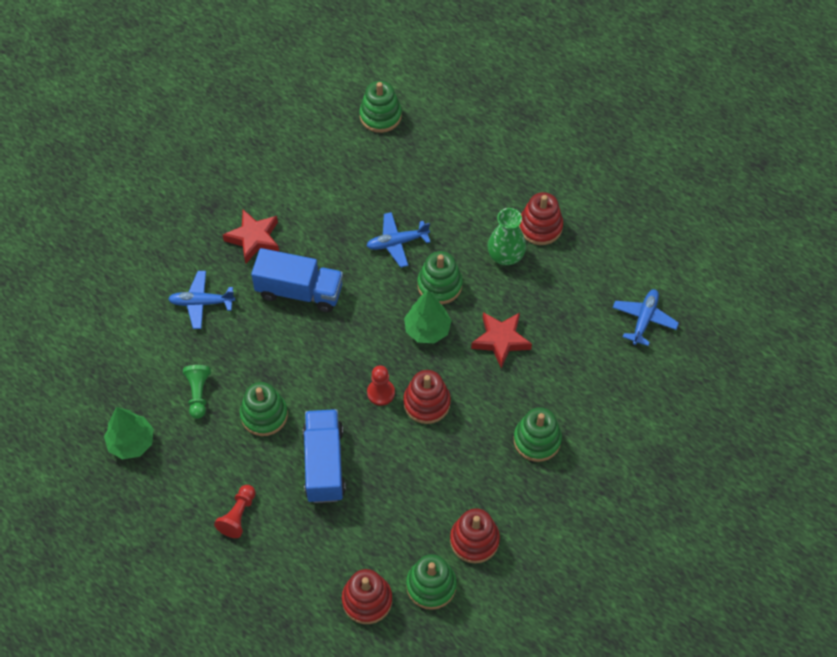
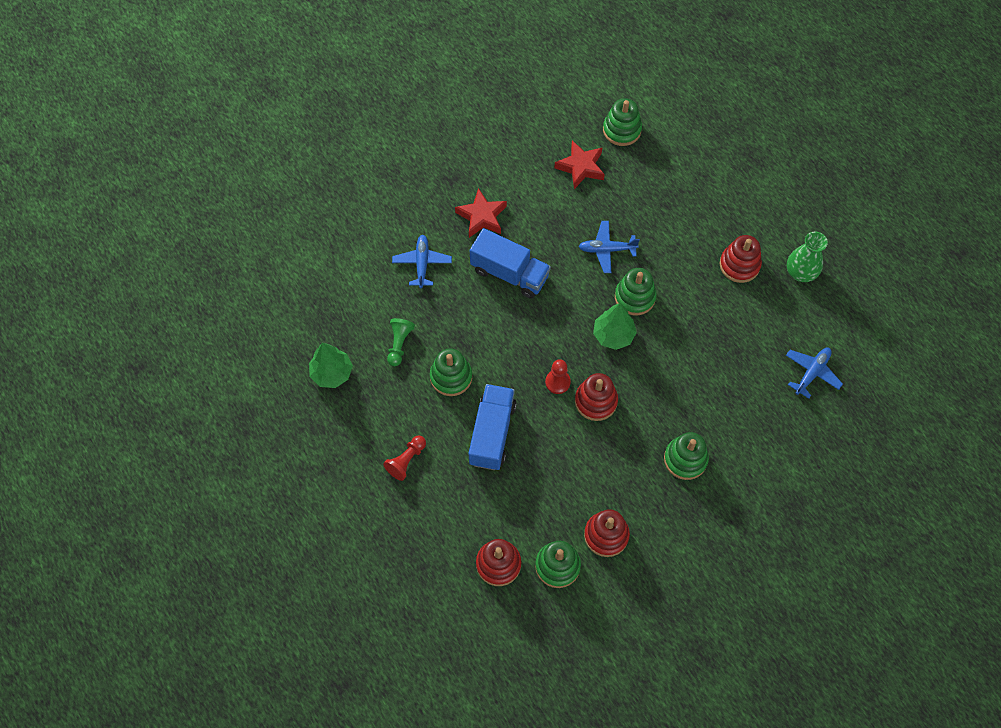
camera: 15 degrees right, 5 degrees up
(201, 303) = (422, 263): blue plane -> blue plane turned 75 degrees clockwise
(501, 340) = (676, 361): red star -> red star (581, 167)
(505, 255) = (701, 284): green vase -> green vase (800, 272)

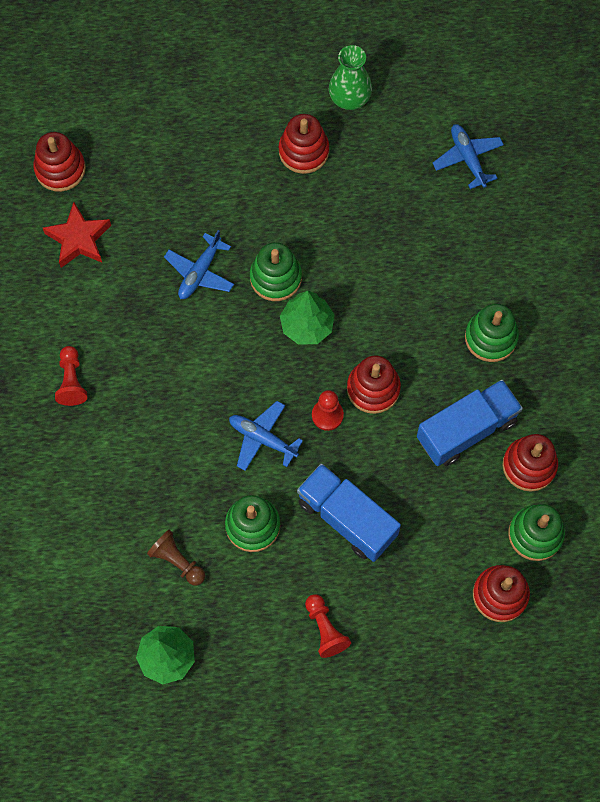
camera: 60 degrees left, 5 degrees up
(399, 344) = (177, 561): green pawn -> brown pawn
(422, 263) = (89, 480): blue plane -> blue plane (262, 438)
(482, 216) = (72, 381): red star -> red pawn
(509, 273) = (164, 391): blue truck -> blue truck (466, 430)
(621, 130) = (60, 169): green stacking toy -> red stacking toy

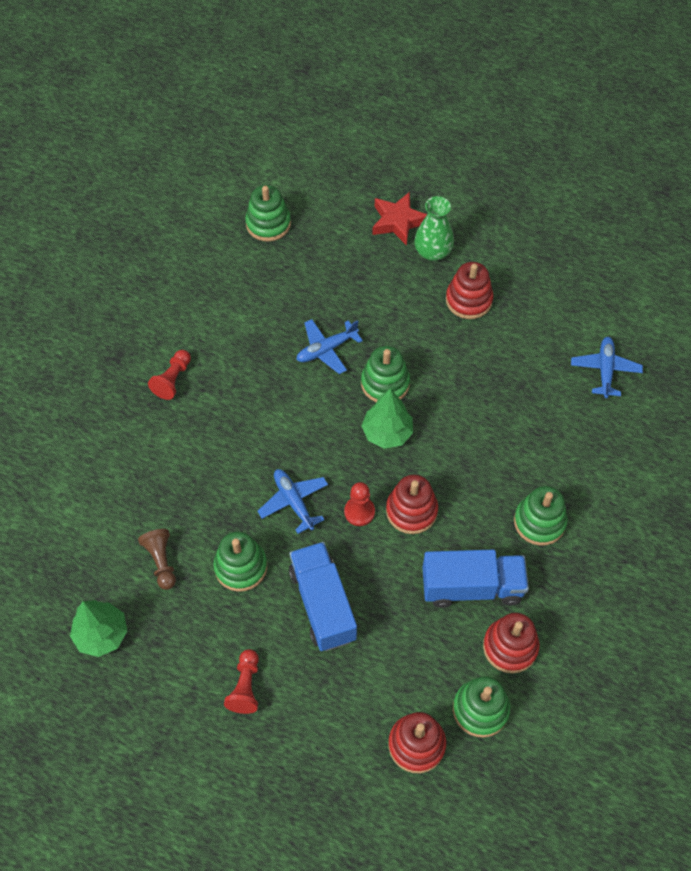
camera: 30 degrees right, 10 degrees down
(60, 169) = (268, 224): red stacking toy -> green stacking toy
(79, 239) = (248, 280): red star -> red star (398, 222)
(349, 98) = (531, 278): green vase -> green vase (433, 252)

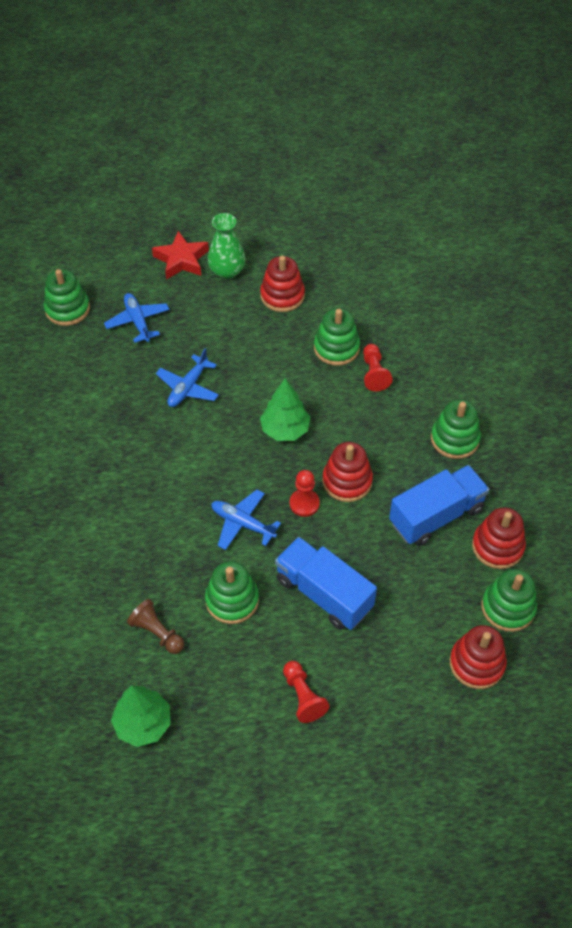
camera: 30 degrees left, 5 degrees down
(173, 379) = (65, 475): red pawn -> red pawn (374, 373)
(385, 383) = (256, 391): green stacking toy -> green stacking toy (336, 348)
(605, 370) = (426, 301): blue plane -> blue plane (138, 321)

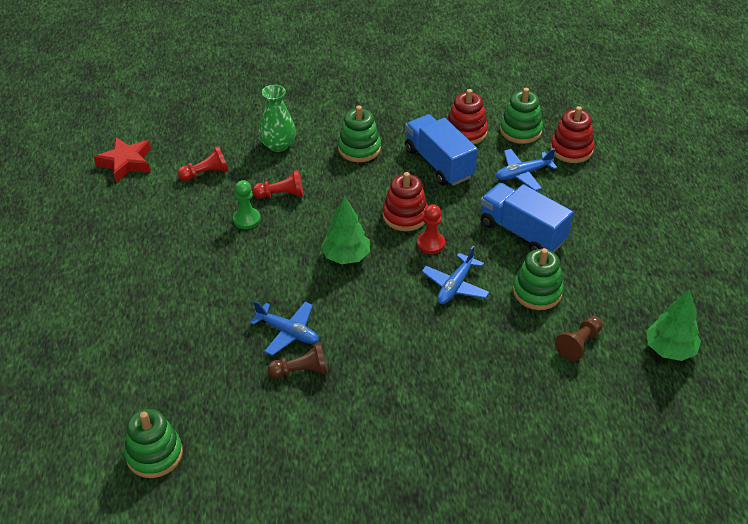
camera: 90 degrees left, 10 degrees down
(138, 321) = (186, 381): blue plane -> blue plane (523, 174)
(142, 399) = (301, 371): none -> brown pawn
(181, 260) = (96, 345): red star -> red star (126, 163)
(227, 271) = (123, 304): green vase -> green vase (278, 145)
(282, 295) = (169, 258): red stacking toy -> none
(303, 696) = (620, 246): red pawn -> red pawn (205, 173)
(324, 593) = (522, 232): blue truck -> blue truck turned 90 degrees clockwise
(336, 348) = (247, 219): green stacking toy -> green pawn

